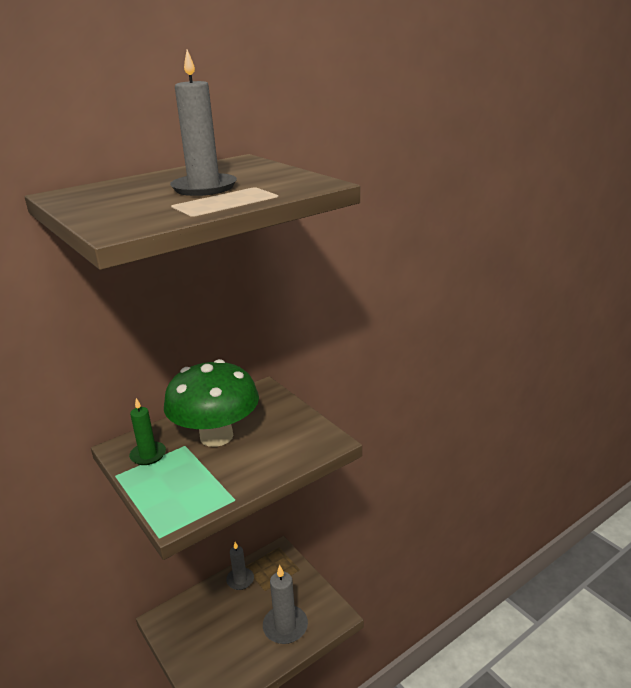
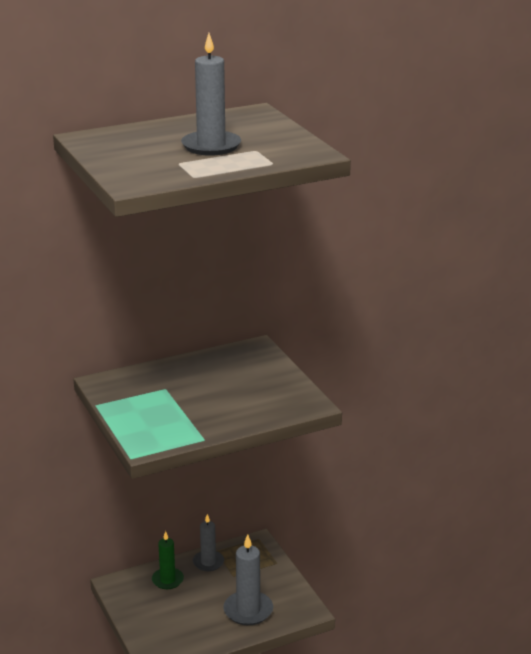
camera: 10 degrees right, 0 degrees up
(148, 455) = (128, 392): green candle -> green candle (167, 580)
(216, 436) = (198, 384): green mushroom -> none

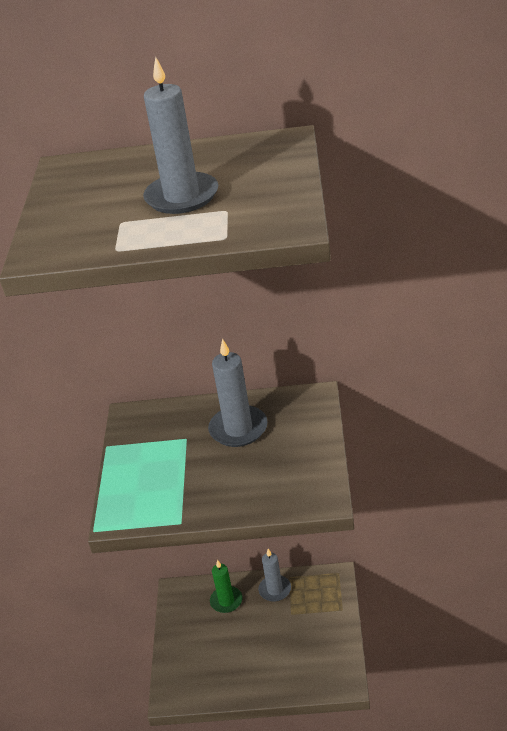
camera: 30 degrees right, 10 degrees up
(248, 610) = (284, 663): grey candle -> grey candle (238, 429)

